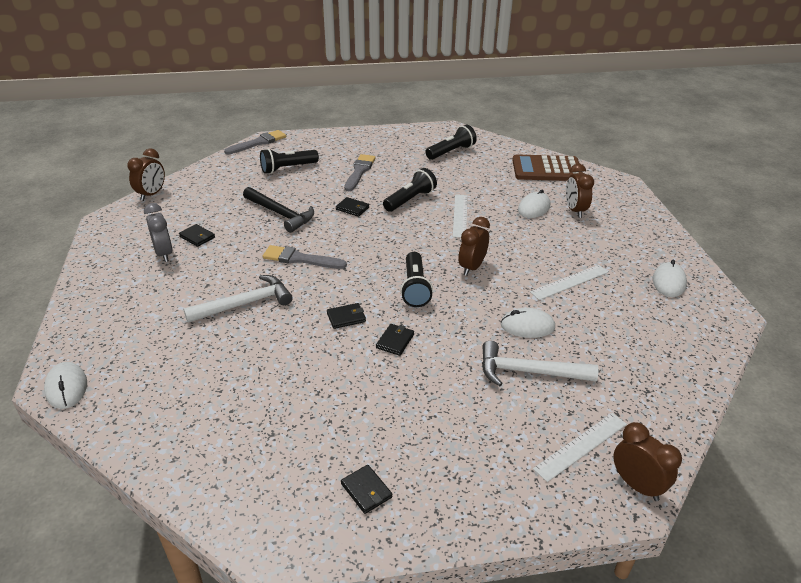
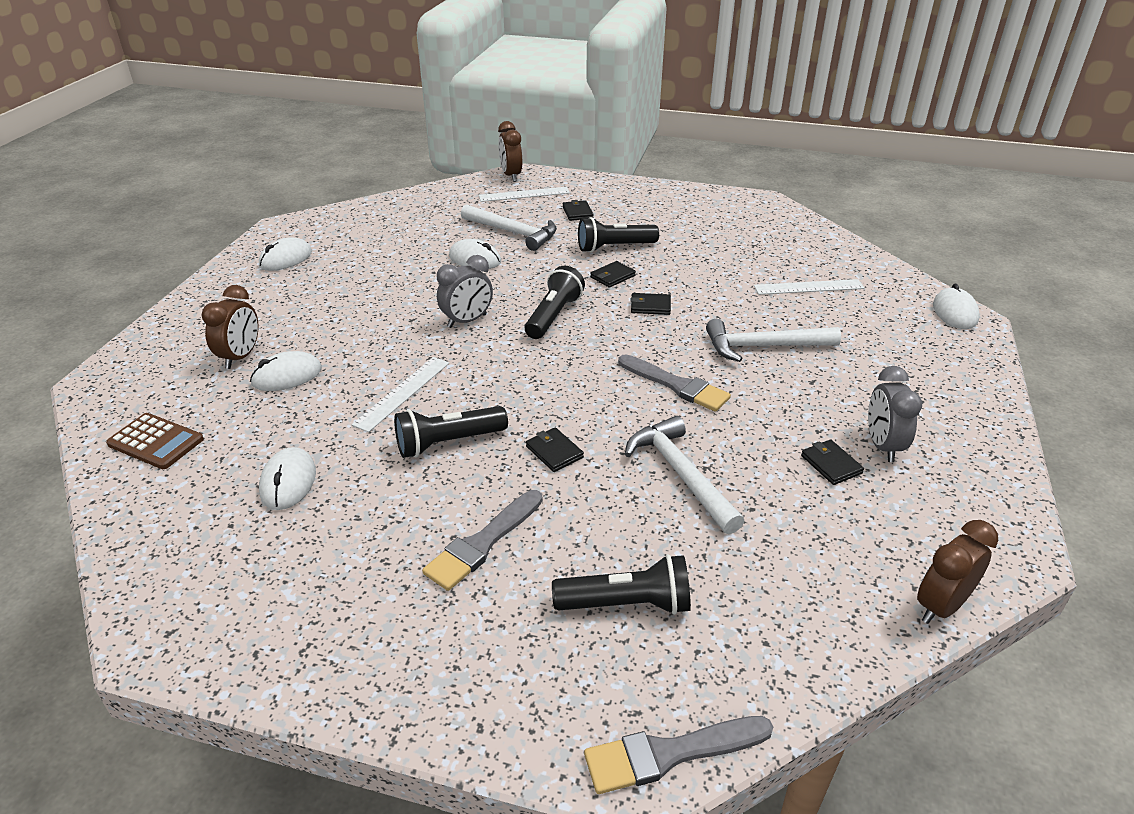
camera: 155 degrees left, 0 degrees up
(281, 214) = (680, 474): black hammer -> white hammer
(366, 491) = (692, 207): black wallet -> black wallet (577, 212)
(451, 152) = (252, 545): black flashlight -> black flashlight (614, 247)
(465, 170) = (288, 482): none -> white mouse
(472, 267) = (467, 321): brown clock -> grey clock
(546, 169) = (156, 442): brown calculator -> brown calculator, size x0.63
(569, 282) = (381, 282): white ruler -> white ruler (808, 287)

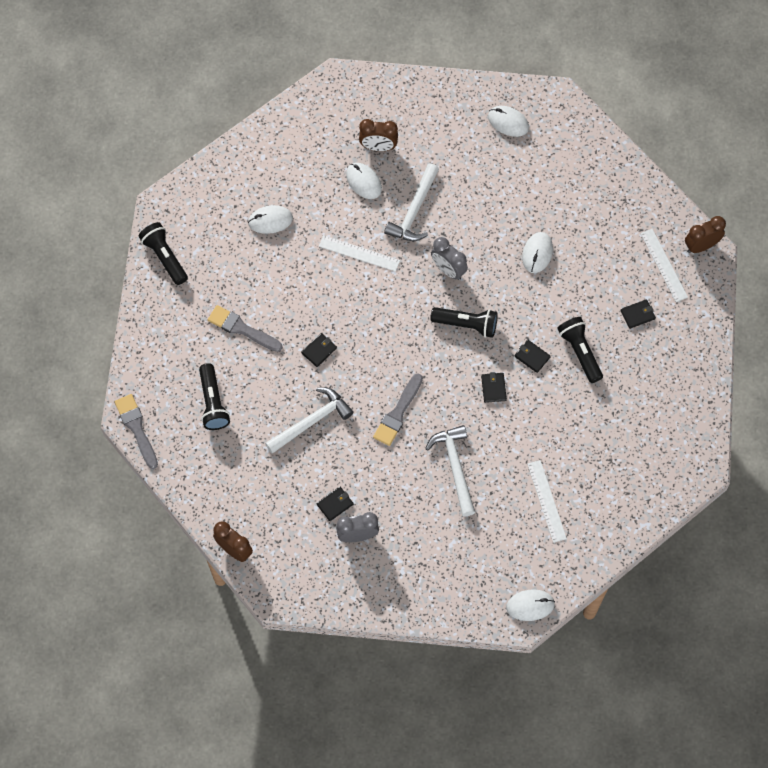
camera: 80 degrees right, 30 degrees up
(156, 442) = (290, 140): brown calculator -> none
(448, 443) = (317, 291): black flashlight -> black flashlight (165, 257)
(513, 232) = (588, 271): white hammer -> white hammer (414, 211)

